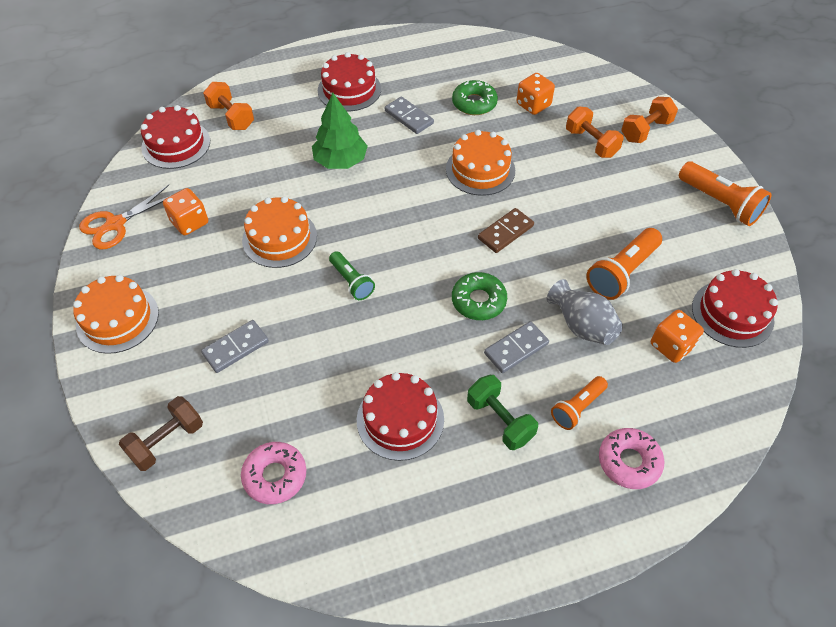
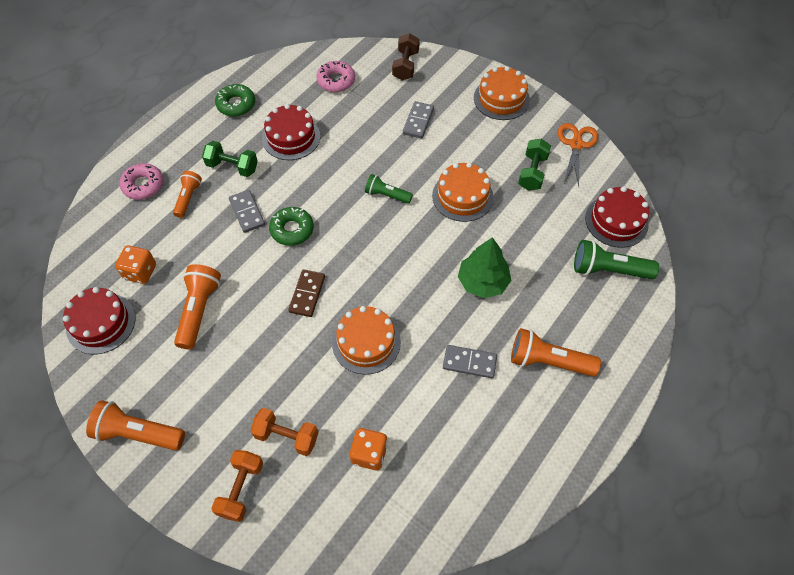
camera: 145 degrees right, 5 degrees up
(190, 222) = (532, 172): orange dice -> green dumbbell
(231, 117) = (608, 270): orange dumbbell -> green flashlight
(349, 90) = (548, 361): red cake -> orange flashlight
(474, 103) = (425, 419): green donut -> green donut (236, 104)
(516, 348) = (247, 212): grey domino -> grey domino turned 45 degrees counterclockwise
(582, 325) = (210, 252): grey vase -> none

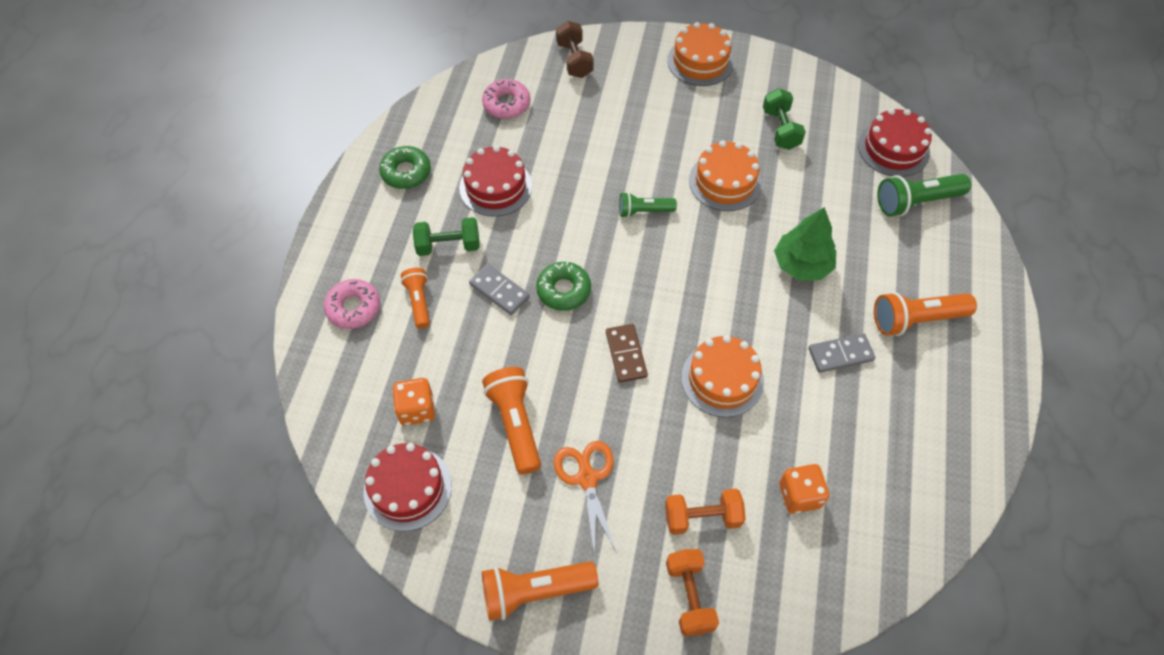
camera: 25 degrees left, 0 degrees up
(418, 121) = (627, 117): grey domino -> none
(576, 145) = (806, 83): orange scissors -> orange scissors (587, 478)

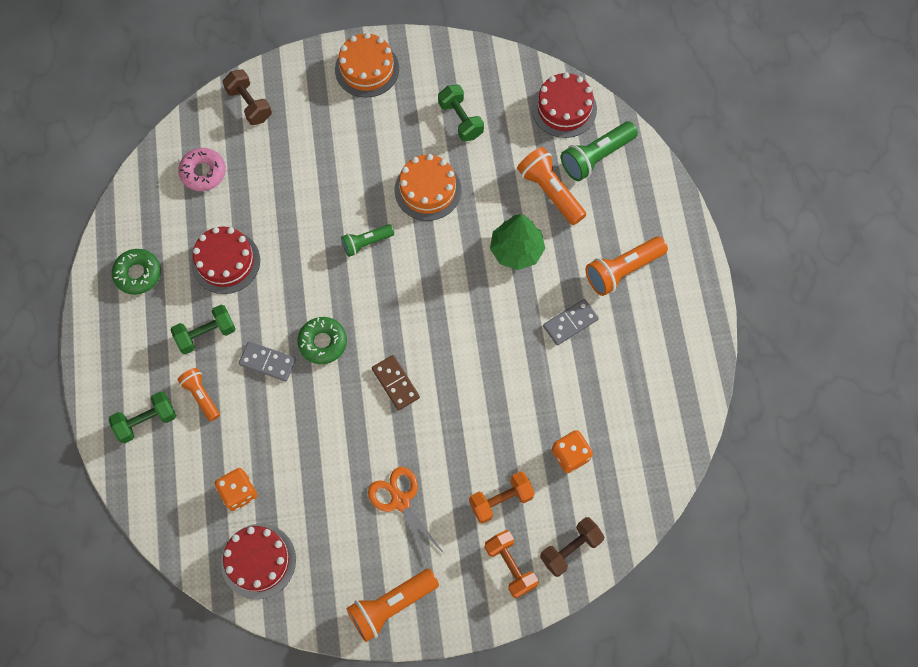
camera: 20 degrees left, 10 degrees up
(353, 308) = (146, 421): pink donut -> green dumbbell
(515, 424) = (326, 476): orange flashlight -> orange flashlight (550, 192)
(722, 379) = (481, 378): orange cake -> none
(768, 603) = (570, 549): none -> brown dumbbell

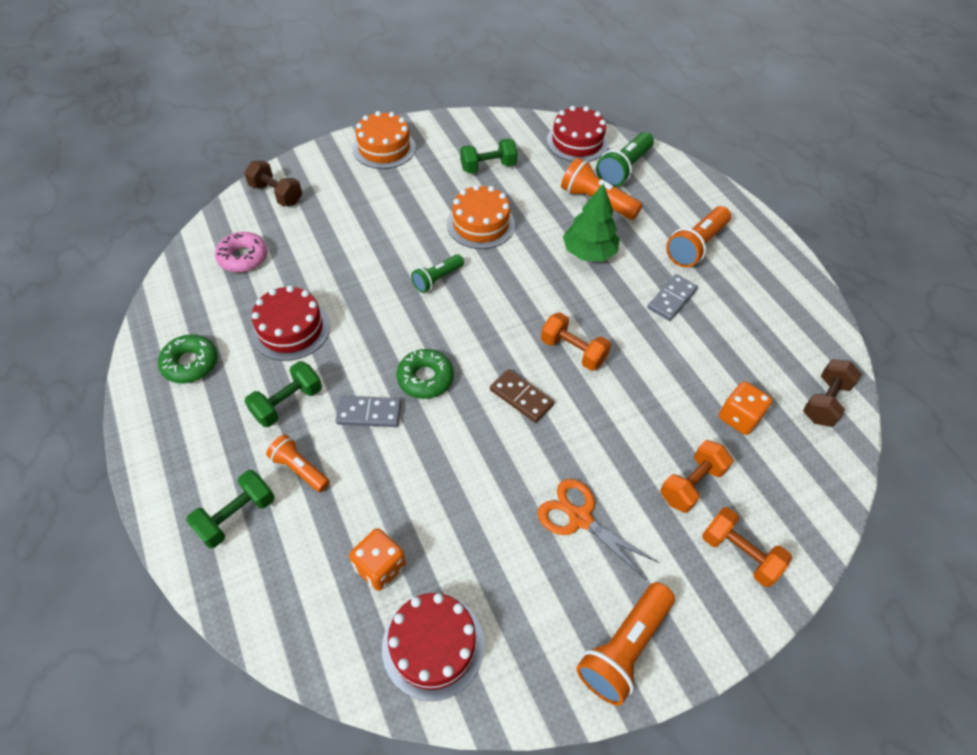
camera: 20 degrees left, 15 degrees down
(457, 351) = (573, 351): none -> orange dumbbell
(460, 120) = (488, 167): green dumbbell -> green dumbbell turned 60 degrees counterclockwise
(570, 549) = (793, 514): brown dumbbell -> brown dumbbell (824, 401)

